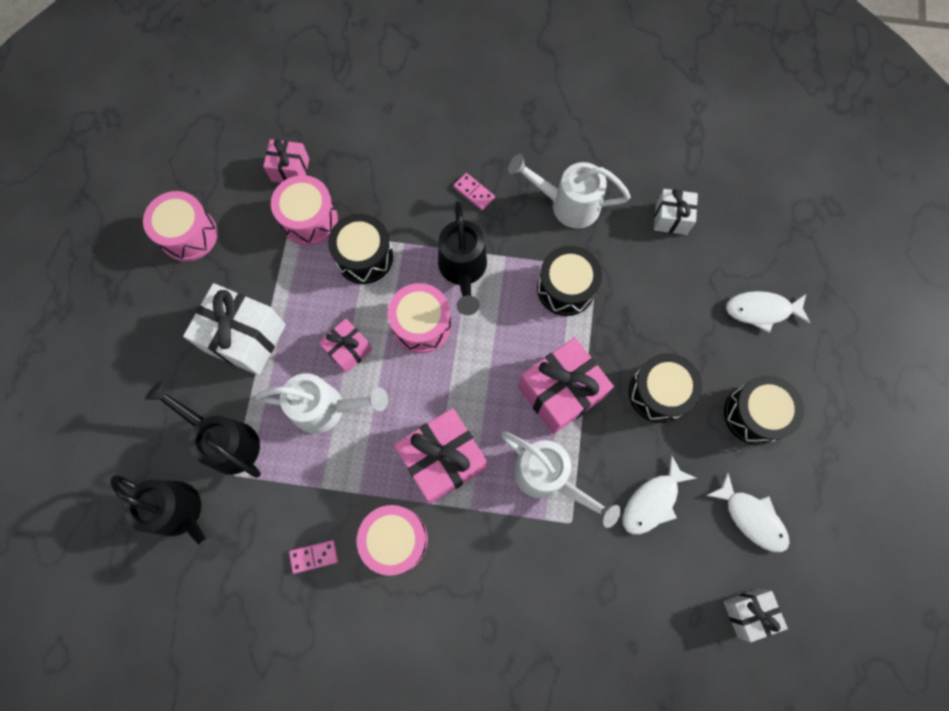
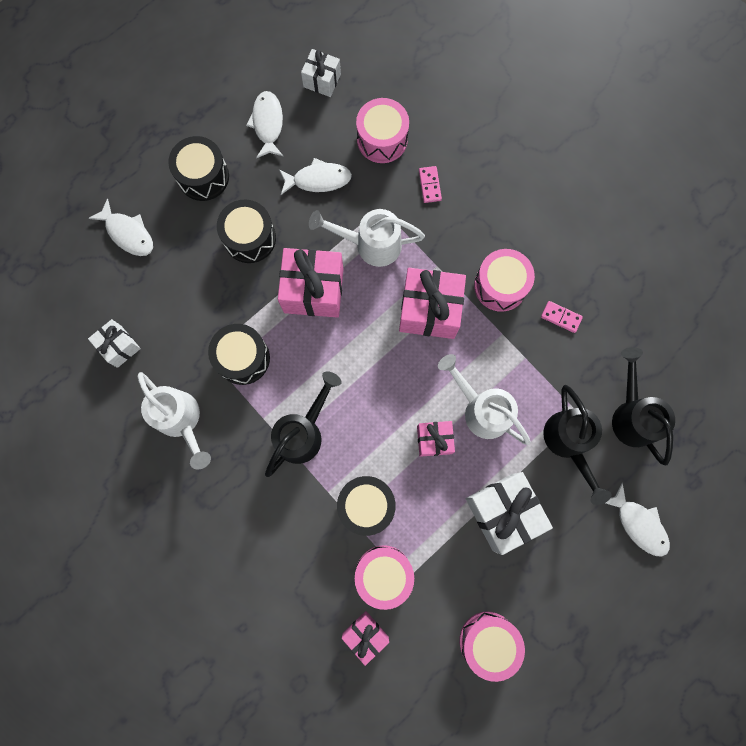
camera: 140 degrees left, 5 degrees up
(115, 420) = (639, 524): none -> white fish
(421, 324) = (367, 416): pink drum -> pink drum (382, 139)
(474, 192) = (240, 490): pink domino -> pink domino (429, 185)
(548, 478) = (370, 244): white watering can -> white watering can turned 75 degrees counterclockwise

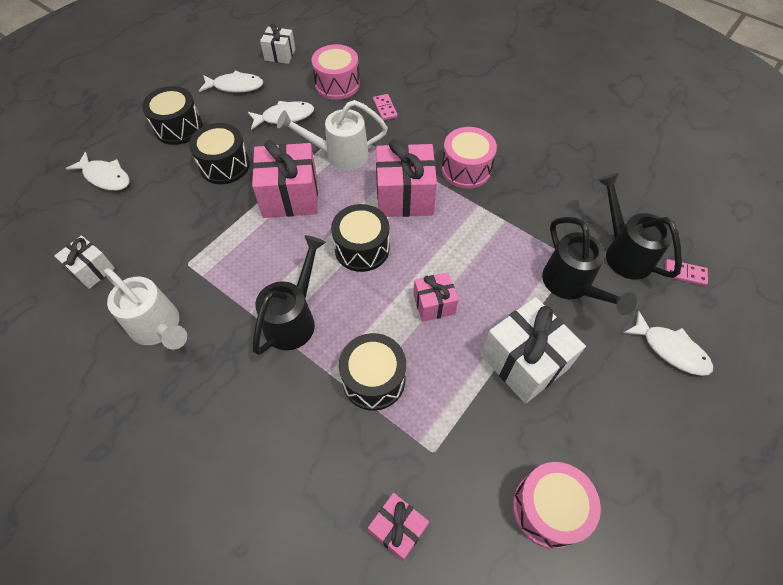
camera: 10 degrees left, 20 degrees down
(243, 358) = (224, 261): black drum -> black drum (362, 248)
(268, 124) = (235, 86): white fish -> white fish turned 105 degrees clockwise
(383, 574) = (407, 451): pink drum -> none
(481, 409) = (475, 269): white watering can -> none
(561, 317) = (529, 185): pink domino -> pink domino (684, 273)

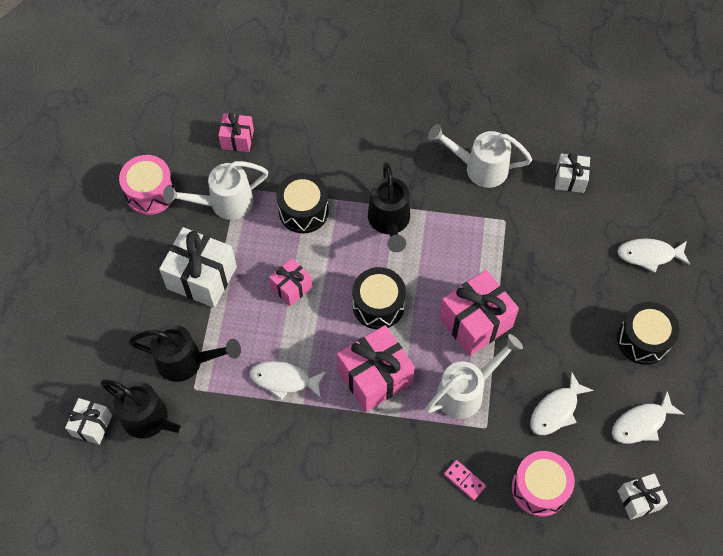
camera: 150 degrees right, 5 degrees up
(224, 165) = (560, 322): black drum -> none
(459, 440) = (224, 203): none -> white watering can
(466, 169) = (335, 441): pink drum -> none
(571, 286) = (187, 361): black watering can -> black watering can turned 150 degrees clockwise
(670, 349) = (91, 344): white fish -> white fish (284, 380)
(684, 273) = (92, 425): pink domino -> white gift

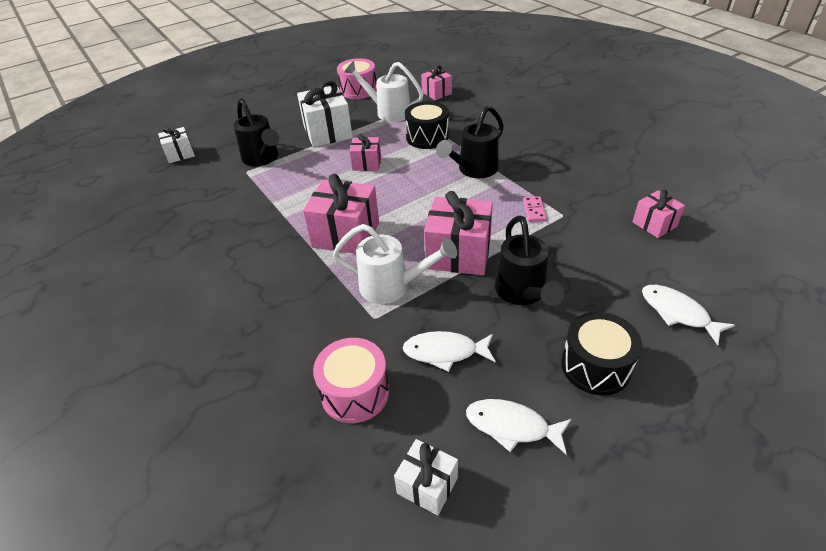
camera: 50 degrees right, 20 degrees down
(151, 421) = (205, 170): black watering can -> black watering can (523, 293)
(284, 380) = (294, 199): white fish -> none
(378, 305) = (404, 202): black drum -> none
(464, 480) = (310, 337): pink domino -> pink domino (534, 210)
(479, 168) = (580, 179): white watering can -> none
(570, 179) = (654, 224): white gift -> pink gift

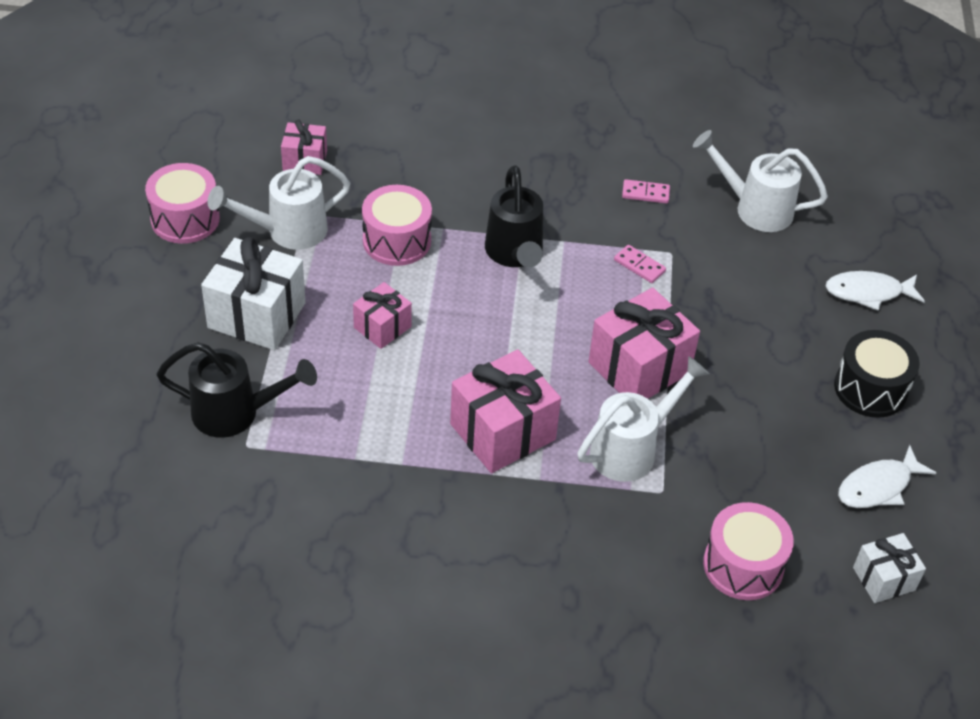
camera: 55 degrees left, 5 degrees up
(180, 154) = (97, 491): white gift -> none
(427, 137) = (397, 241): black drum -> pink drum
(445, 352) = (758, 471): white fish -> none
(523, 293) = (743, 366): black watering can -> none
(590, 182) = (645, 193): none -> pink domino
(654, 224) = (754, 208): pink gift -> white watering can

